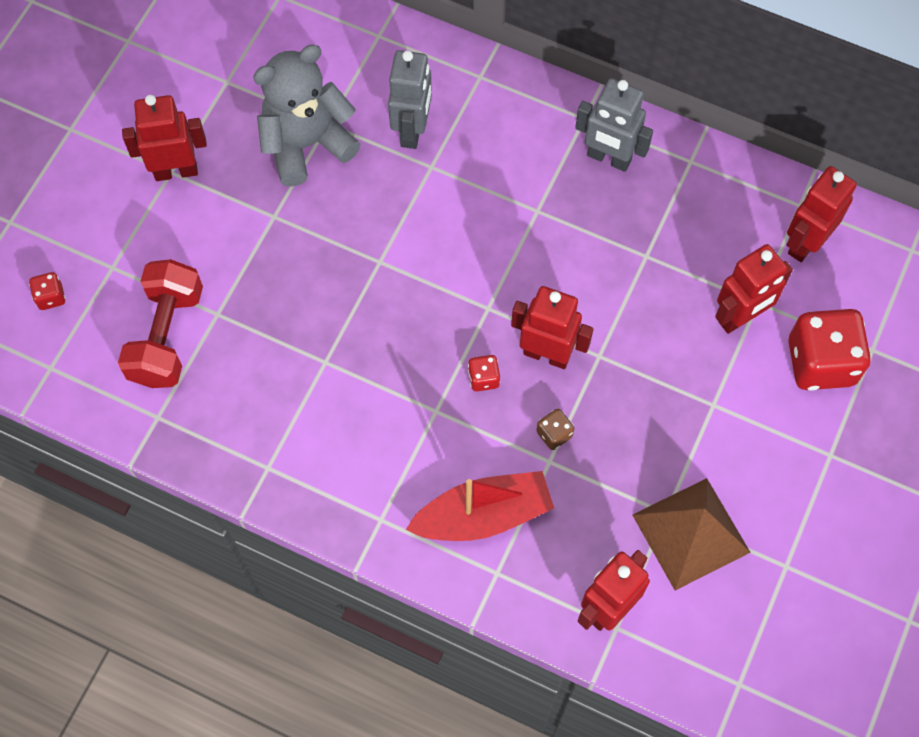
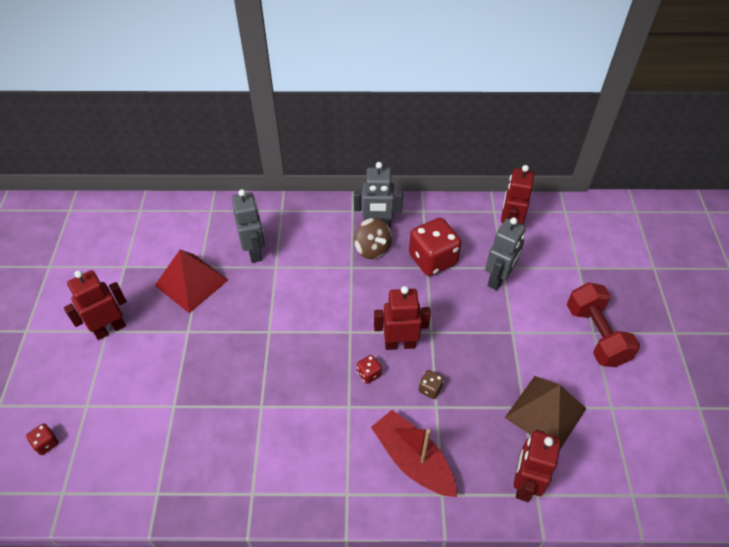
camera: 25 degrees left, 15 degrees down
(166, 336) = (143, 435): red dumbbell -> red dumbbell (595, 335)
(306, 144) = (191, 282): grey teddy bear -> red pyramid
(483, 515) = (413, 460): red boat -> red boat turned 90 degrees counterclockwise
(582, 194) = (372, 249): none -> brown spinning top
(740, 317) = (498, 279): red robot -> grey robot
(821, 362) = (556, 285): red dice -> red dice (432, 259)

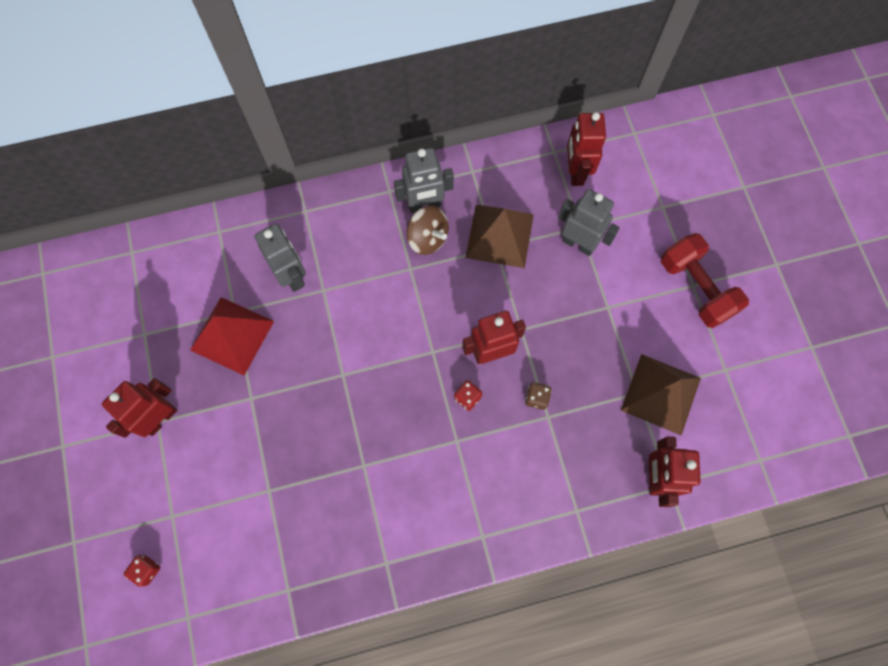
camera: 15 degrees left, 20 degrees up
(413, 460) = (539, 482): red boat -> none
(432, 259) = (500, 236): red dice -> brown pyramid
(498, 279) = (578, 243): grey robot -> grey robot turned 75 degrees counterclockwise

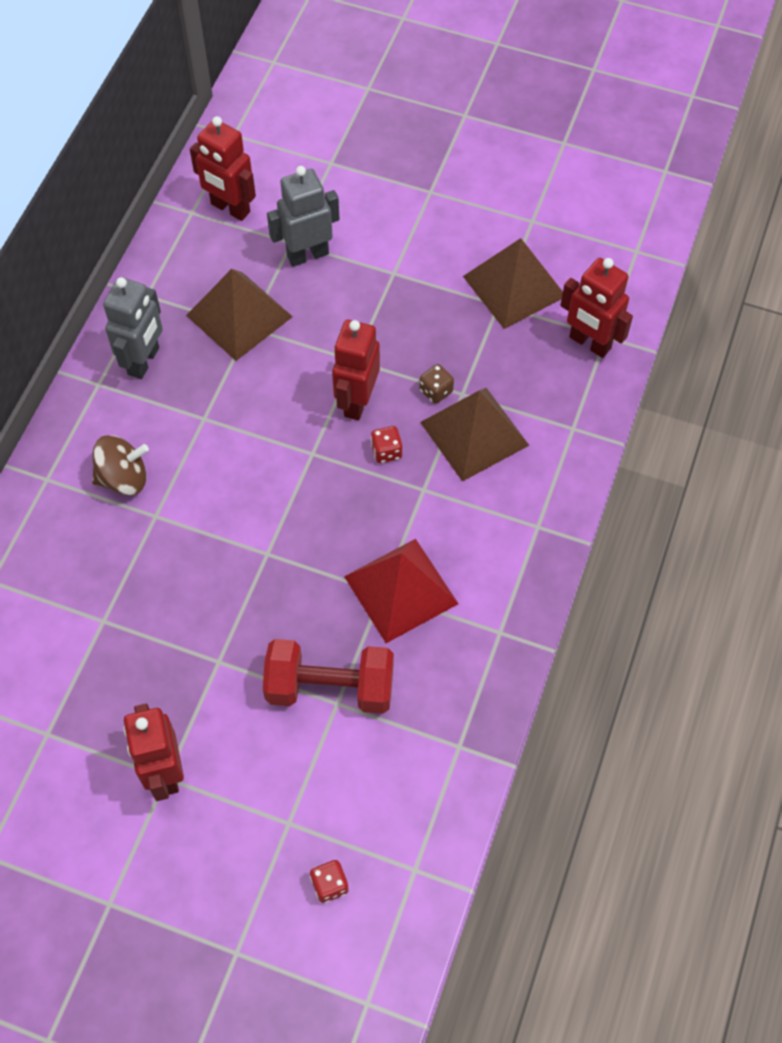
camera: 55 degrees left, 10 degrees down
(232, 335) = (129, 639): red pyramid -> red pyramid (400, 590)
(292, 276) = (112, 537): grey robot -> none
(427, 238) = (184, 381): brown spinning top -> brown spinning top (123, 478)
(523, 445) = (474, 433): none -> brown pyramid
(695, 288) = (435, 191): red dumbbell -> red dumbbell (330, 687)

